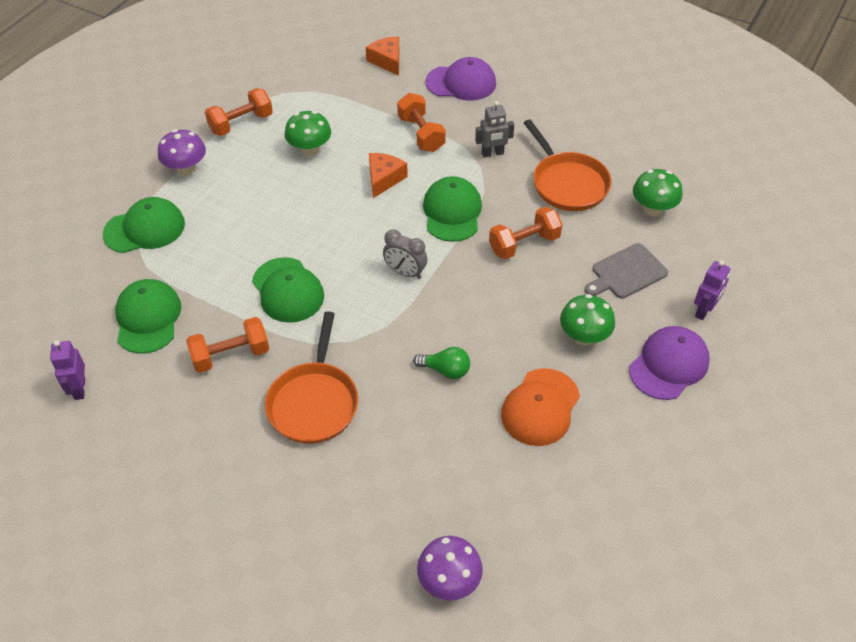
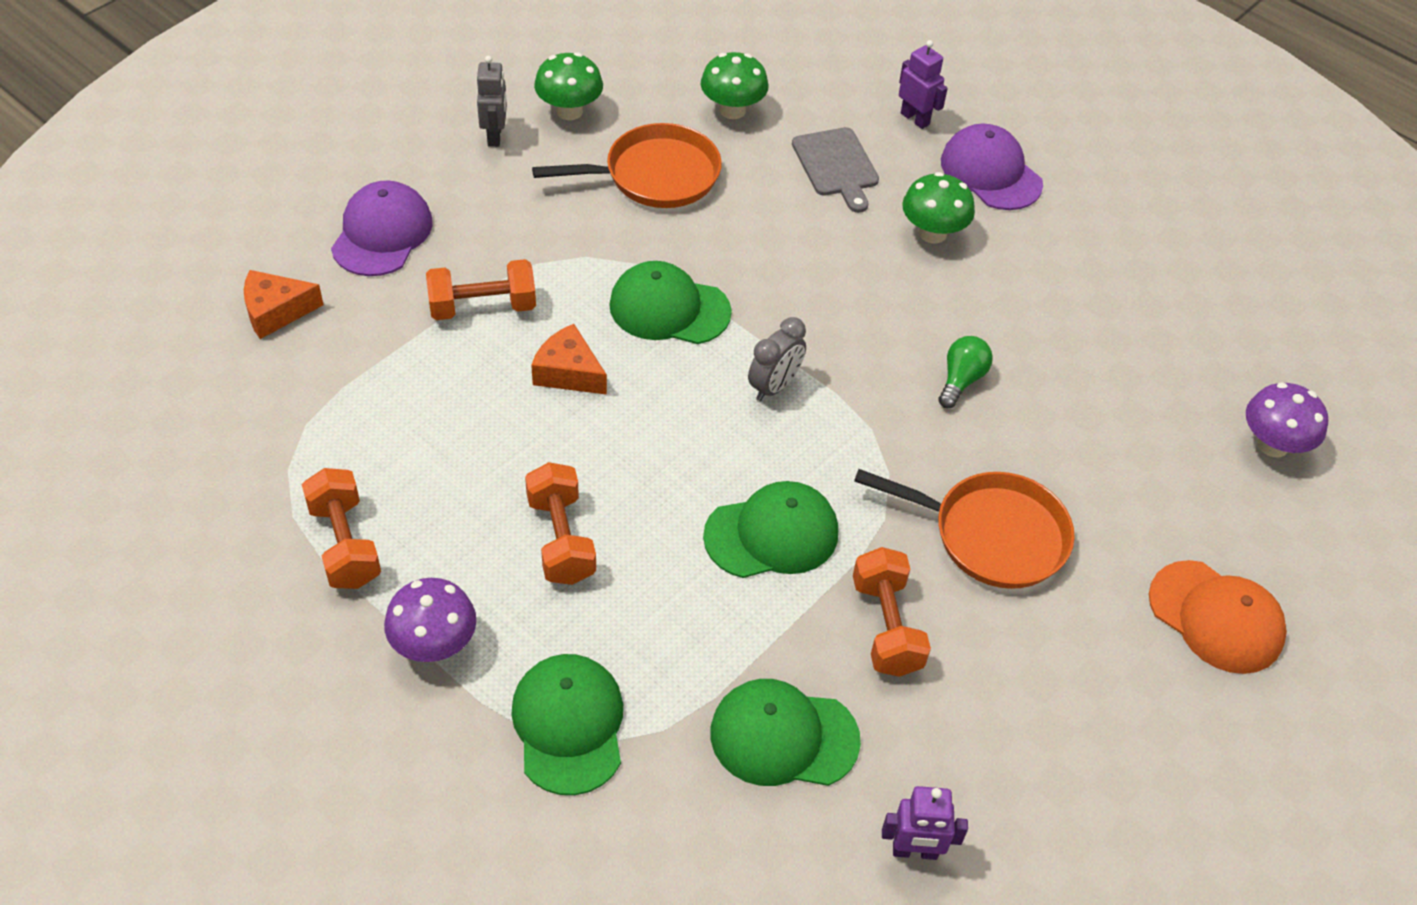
camera: 80 degrees left, 0 degrees up
(310, 150) = (459, 455): green mushroom -> green mushroom (569, 111)
(492, 153) = (562, 236): grey robot -> grey robot (495, 136)
(524, 244) = (757, 248): orange dumbbell -> orange dumbbell (561, 539)
(540, 407) = (1035, 302): orange cap -> orange cap (1216, 617)

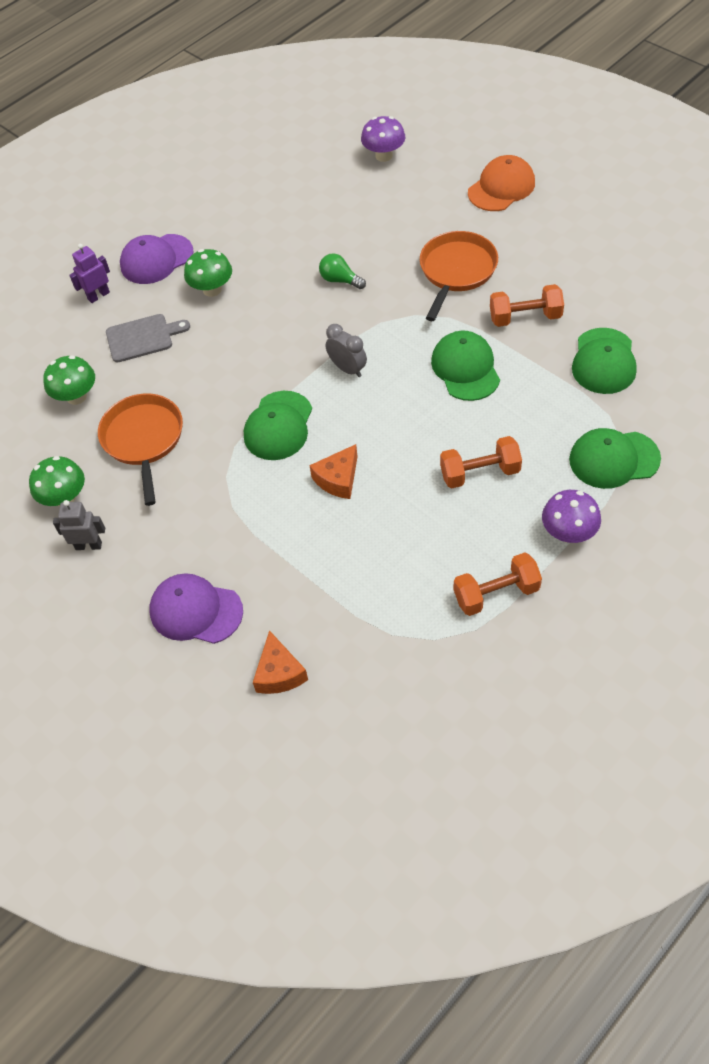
camera: 80 degrees left, 5 degrees up
(483, 307) = (276, 535): orange dumbbell -> none
(915, 851) = (662, 308): purple robot -> none

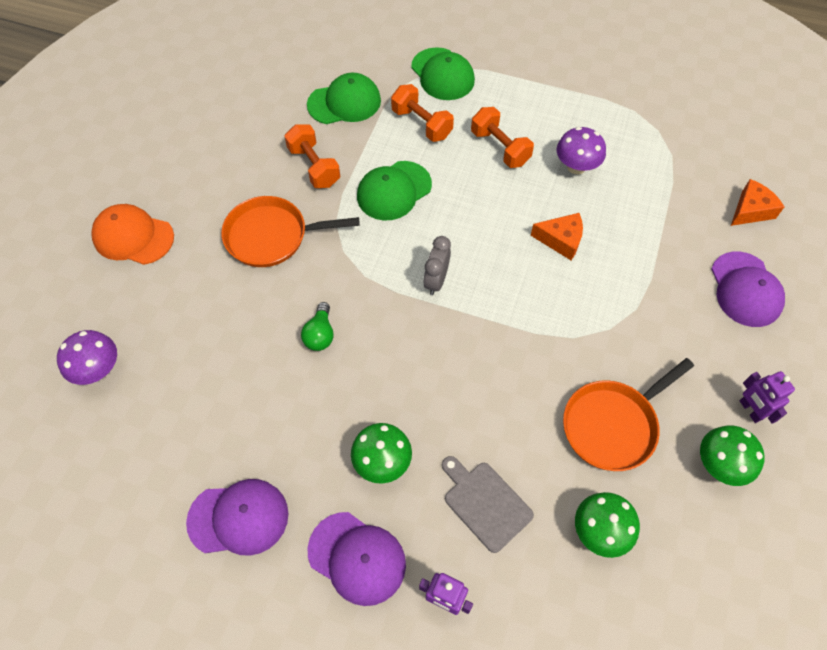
camera: 120 degrees left, 5 degrees up
(89, 545) = (750, 410): grey robot -> purple robot
(224, 208) = (238, 518): none -> purple cap
(278, 426) = (531, 310): green cap -> none
(496, 594) = (599, 108): orange dumbbell -> orange dumbbell (421, 124)
(568, 533) = (523, 83): purple mushroom -> purple mushroom (576, 166)

